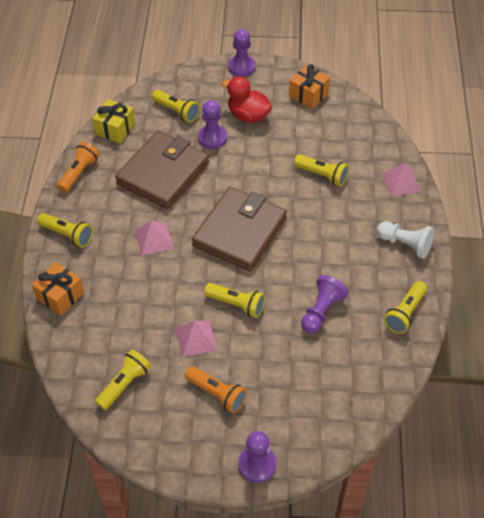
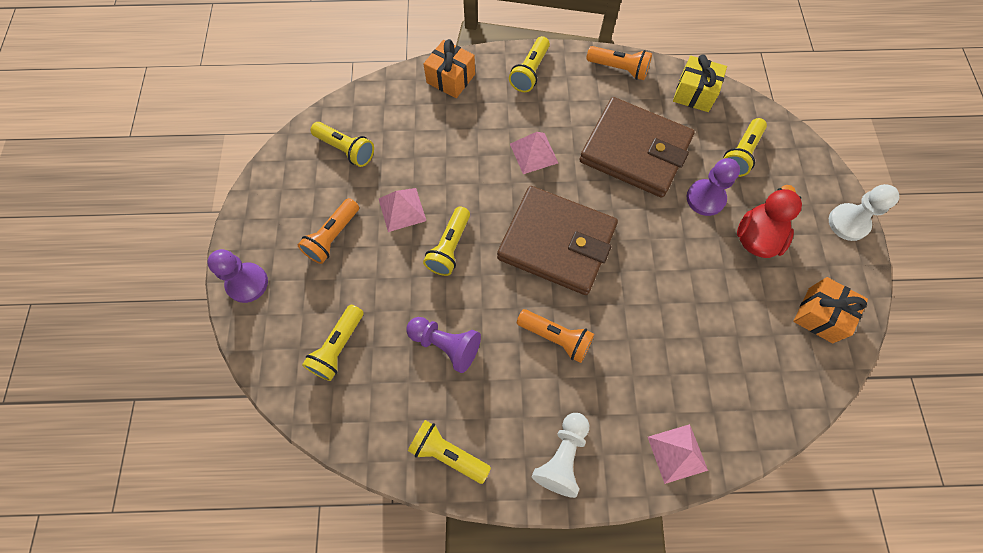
camera: 85 degrees right, 15 degrees up
(242, 67) = (848, 223): purple pawn -> white pawn
(318, 240) = (555, 337): none -> orange flashlight
(322, 175) = (668, 339): yellow flashlight -> yellow flashlight (338, 347)

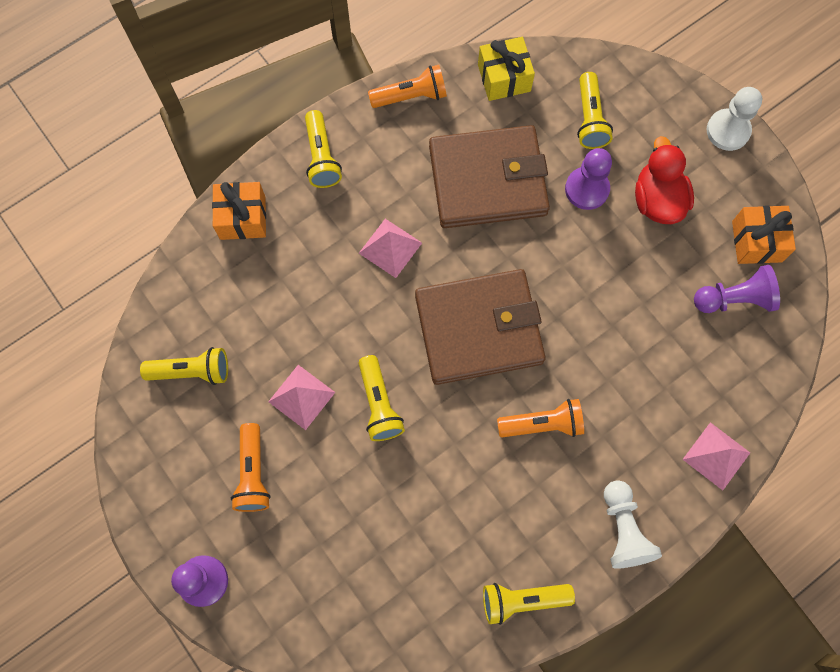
camera: 35 degrees left, 5 degrees up
(338, 347) = (346, 577): yellow flashlight -> none
(446, 345) = (447, 503): purple pawn -> purple pawn (734, 299)

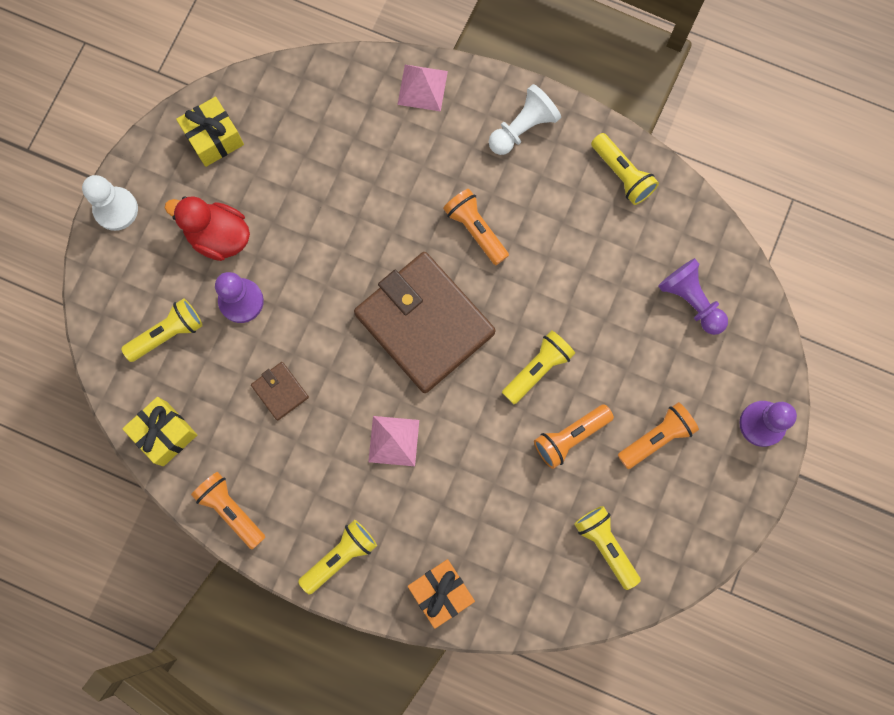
camera: 120 degrees left, 5 degrees up
(301, 397) = (570, 437): pink pyramid -> orange flashlight
(488, 180) = (280, 391): brown wallet -> brown wallet, size x0.41
(657, 200) = (219, 236): red duck -> red duck turned 60 degrees clockwise
(734, 299) = (278, 133): purple pawn -> purple pawn (690, 300)
(756, 241) = (214, 138): orange gift -> yellow gift

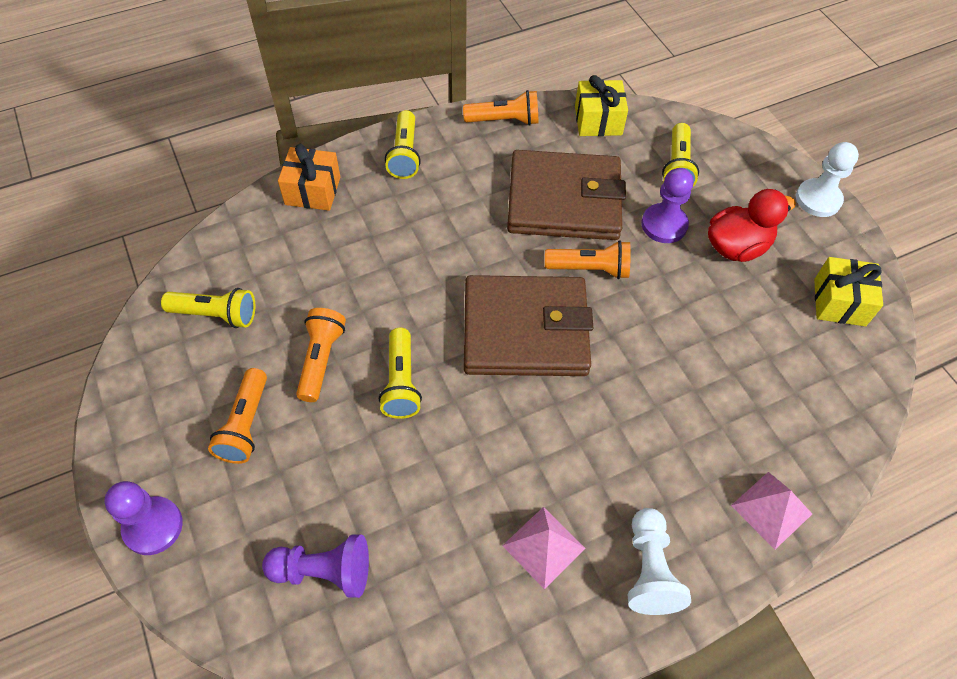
camera: 130 degrees right, 20 degrees down
(280, 391) = (564, 200): brown wallet -> brown wallet, size x2.43
(394, 440) = (451, 241): pink pyramid -> pink pyramid (543, 547)
(475, 230) = (575, 436): orange flashlight -> orange flashlight (590, 269)
(622, 174) = (513, 627): yellow flashlight -> none

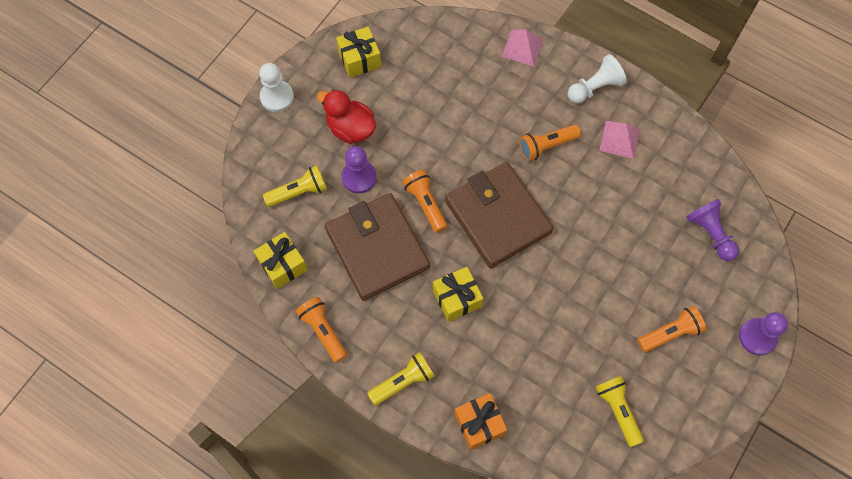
camera: 120 degrees left, 10 degrees up
(321, 360) = (600, 321): orange flashlight -> orange flashlight (546, 146)
(401, 382) = (581, 265): yellow flashlight -> none
(455, 239) = (457, 298): none -> yellow gift

